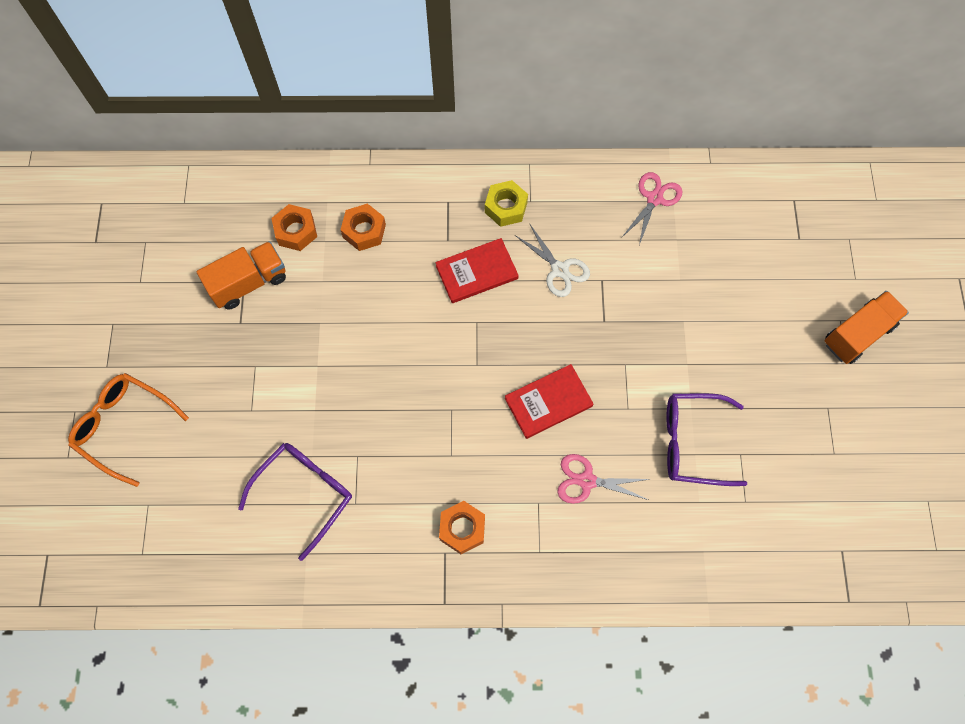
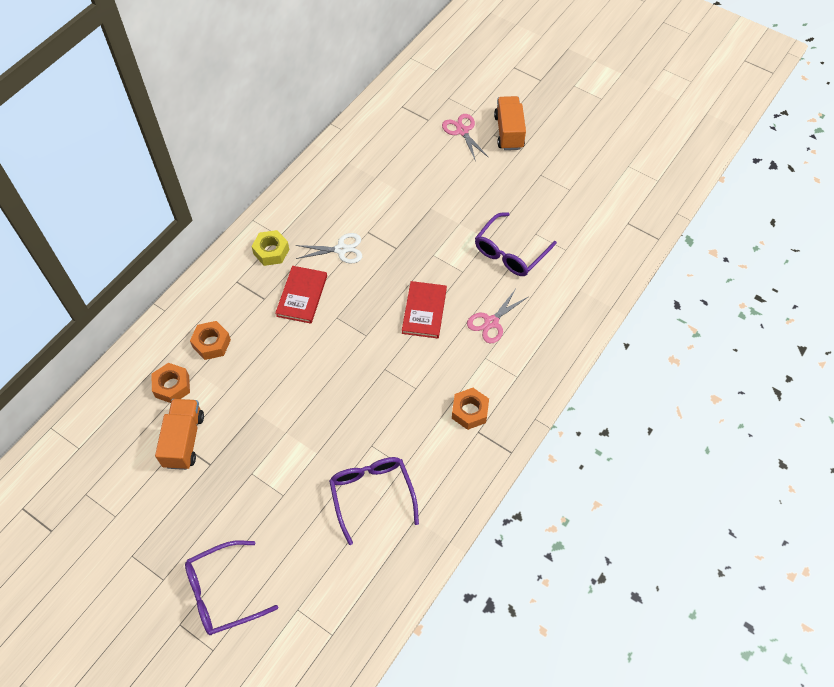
camera: 55 degrees left, 10 degrees down
(124, 426) = (222, 593): orange glasses -> purple glasses
(654, 199) = (338, 171): pink scissors -> pink scissors (462, 131)

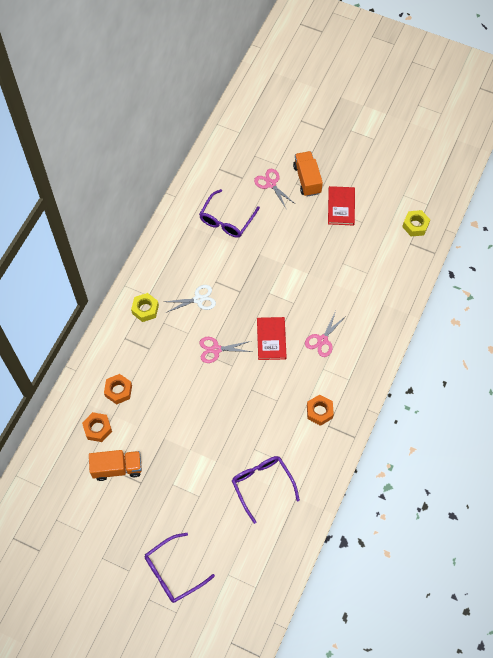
camera: 10 degrees left, 5 degrees up
(184, 440) = (117, 468): orange truck -> orange truck turned 90 degrees clockwise
(302, 296) = (177, 342): red book -> red book (341, 207)
(349, 312) = (216, 349): none -> pink scissors
(510, 252) = (326, 281): purple glasses -> purple glasses (226, 220)
(638, 203) = (415, 225): none -> yellow nut

